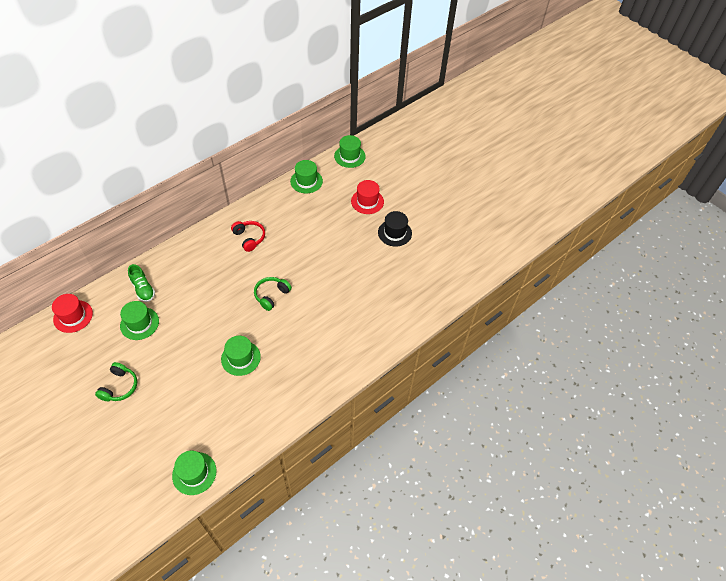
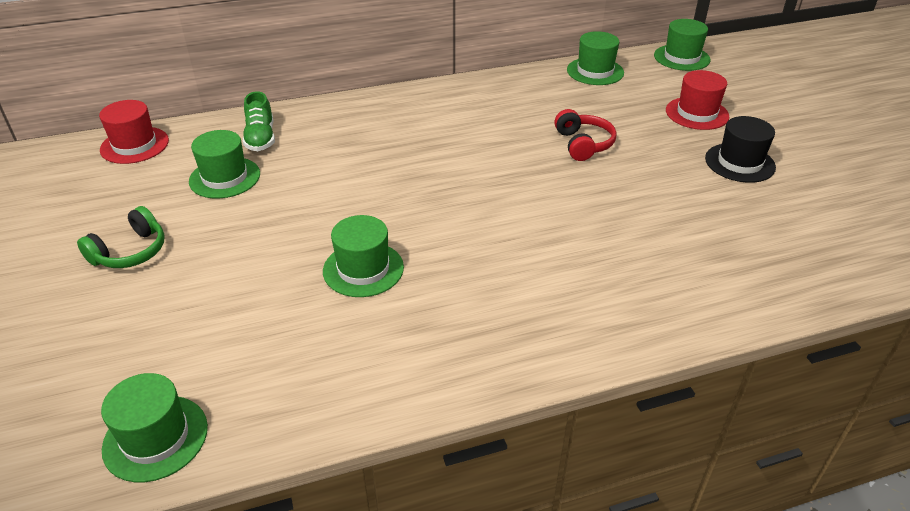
camera: 25 degrees right, 15 degrees down
(249, 238) = (467, 116): red headphones -> red headphones (583, 144)
(271, 295) = (468, 195): green headphones -> none

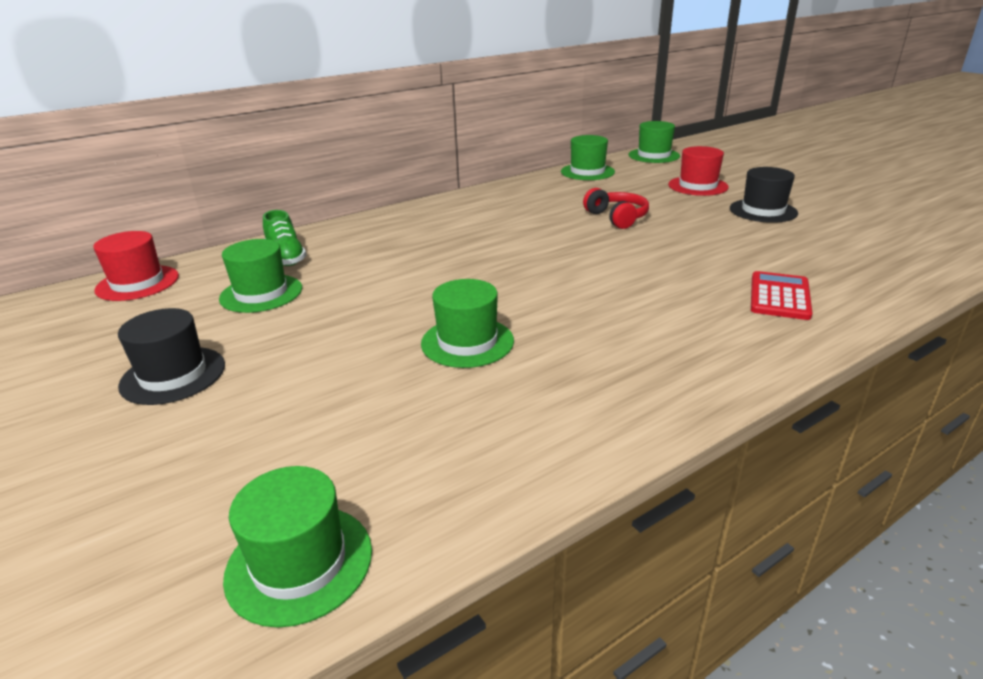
camera: 15 degrees left, 10 degrees down
(130, 252) = (173, 375): green headphones -> black hat
(670, 279) = (779, 296): none -> red calculator

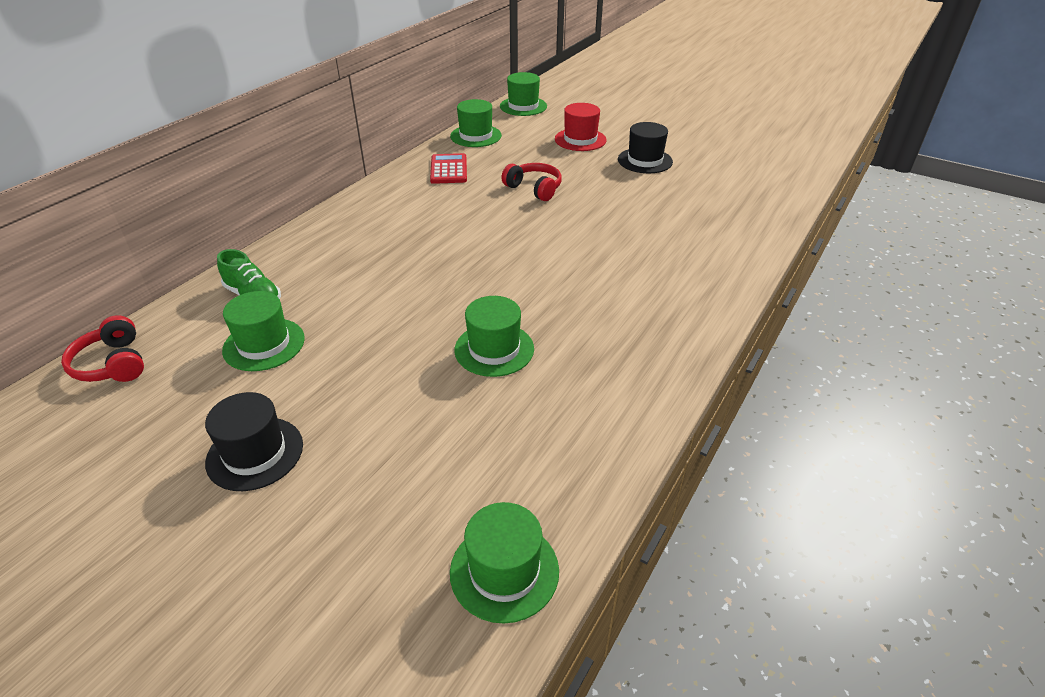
camera: 25 degrees left, 10 degrees up
(137, 283) = (113, 364): red hat -> red headphones
(779, 296) = (698, 249): red calculator -> red calculator (448, 169)

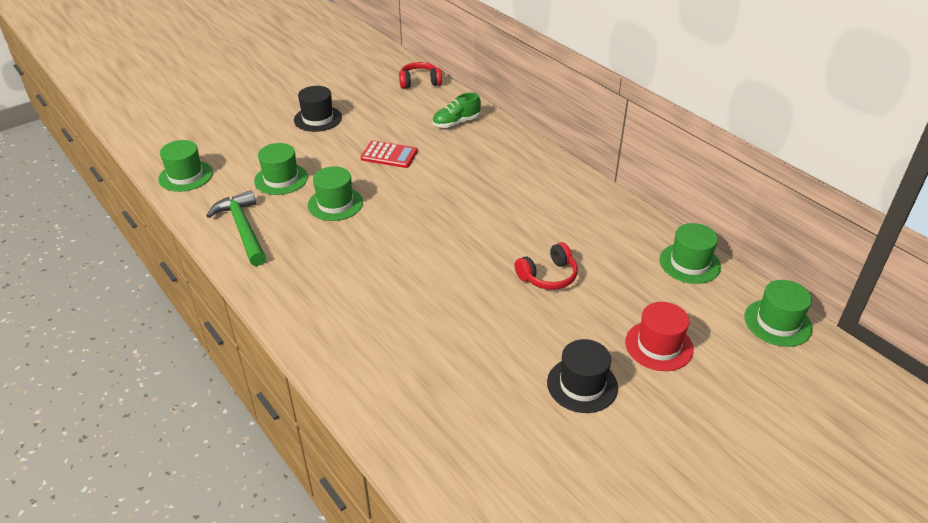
camera: 110 degrees right, 0 degrees up
(264, 344) = (403, 124): green hat -> green hat (281, 179)
(448, 169) = (611, 230): red calculator -> red calculator (389, 155)
(598, 419) = (243, 229): none -> green hammer

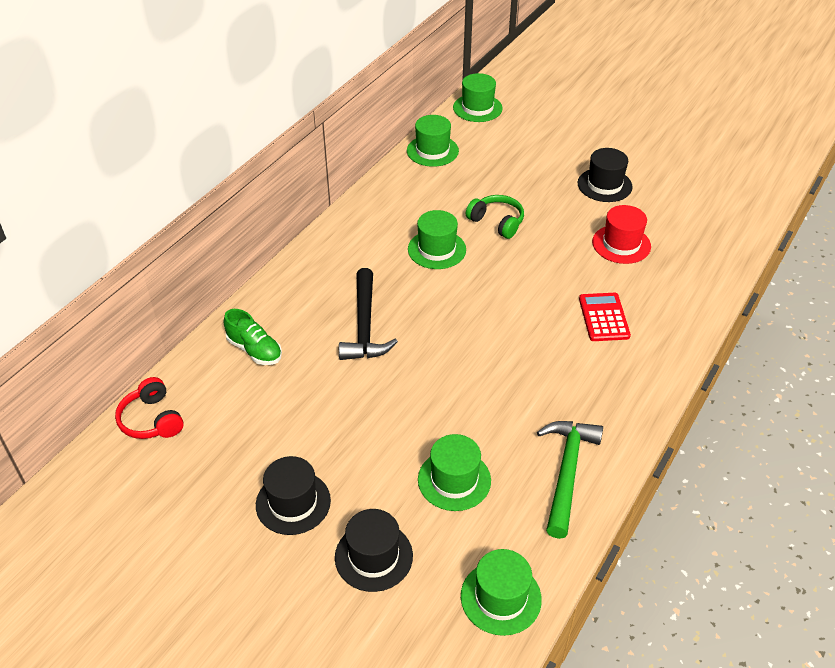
camera: 110 degrees left, 5 degrees up
(243, 229) = (566, 472): green hammer -> green hammer turned 150 degrees clockwise
(256, 138) = (373, 556): none -> black hat
(335, 204) = (475, 405): green hat -> green hat (436, 249)
(389, 155) = (354, 390): red calculator -> red calculator (604, 317)
(451, 171) = (365, 326): none -> black hammer
(548, 276) = (497, 222): red headphones -> green headphones
(659, 345) = (539, 156): red hat -> red hat (621, 244)

